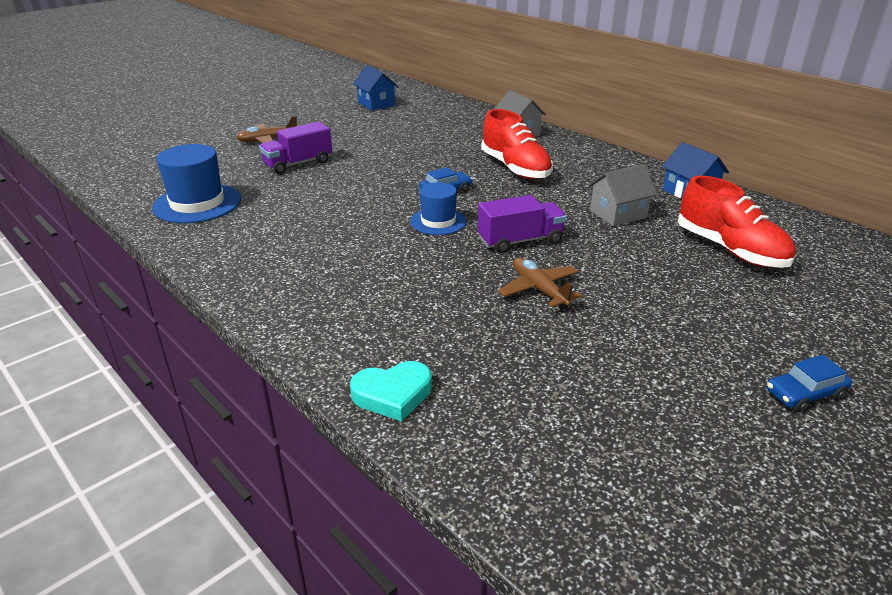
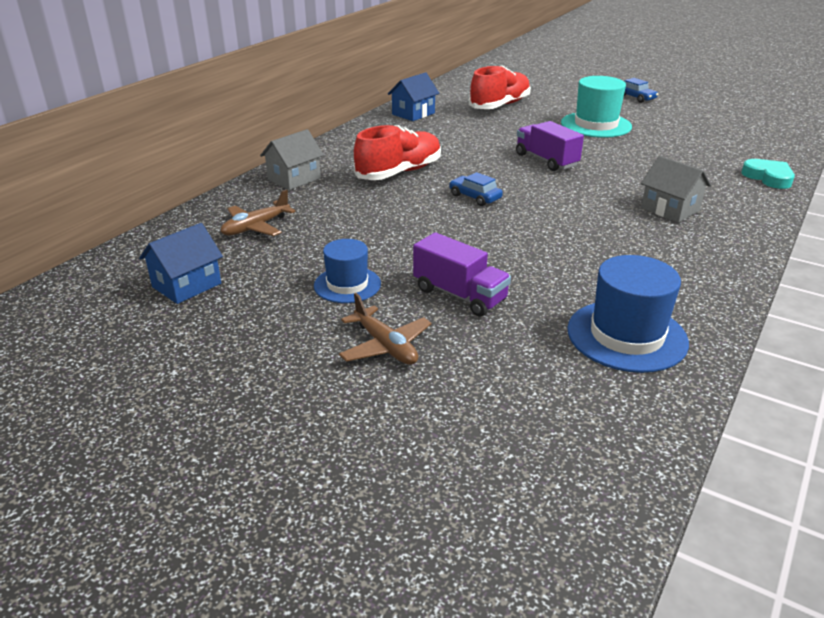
camera: 105 degrees left, 0 degrees up
(438, 221) = (541, 192): blue hat -> blue hat (347, 285)
(539, 290) = (609, 150): brown plane -> brown plane (256, 227)
(618, 214) = (470, 133): grey house -> grey house (670, 209)
(644, 306) = (596, 125): none -> turquoise hat

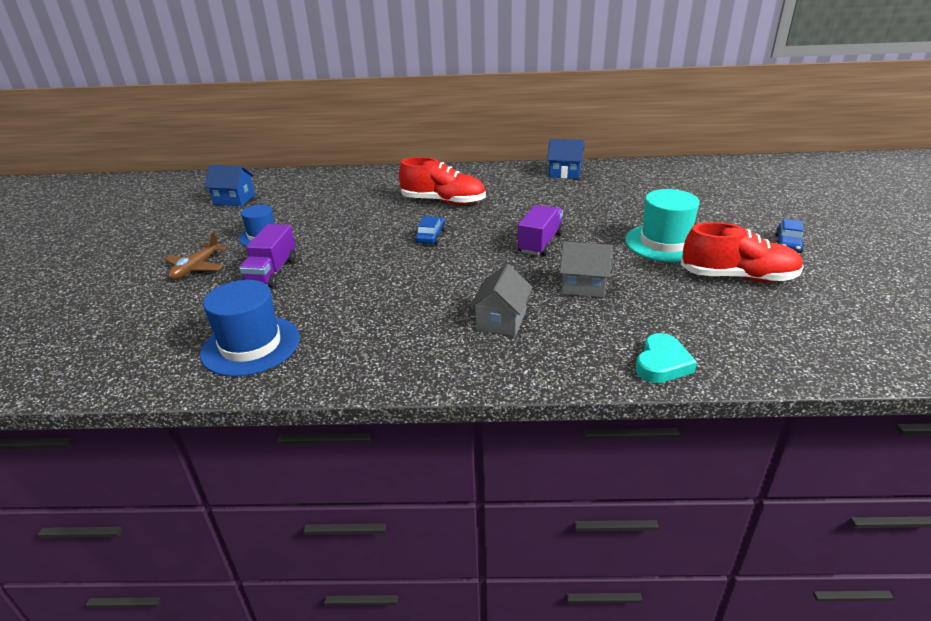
camera: 60 degrees right, 0 degrees up
(256, 227) = (316, 191): brown plane -> none
(294, 179) = (395, 178): grey house -> grey house (583, 286)
(499, 106) = (640, 194): red shoe -> red shoe (738, 277)

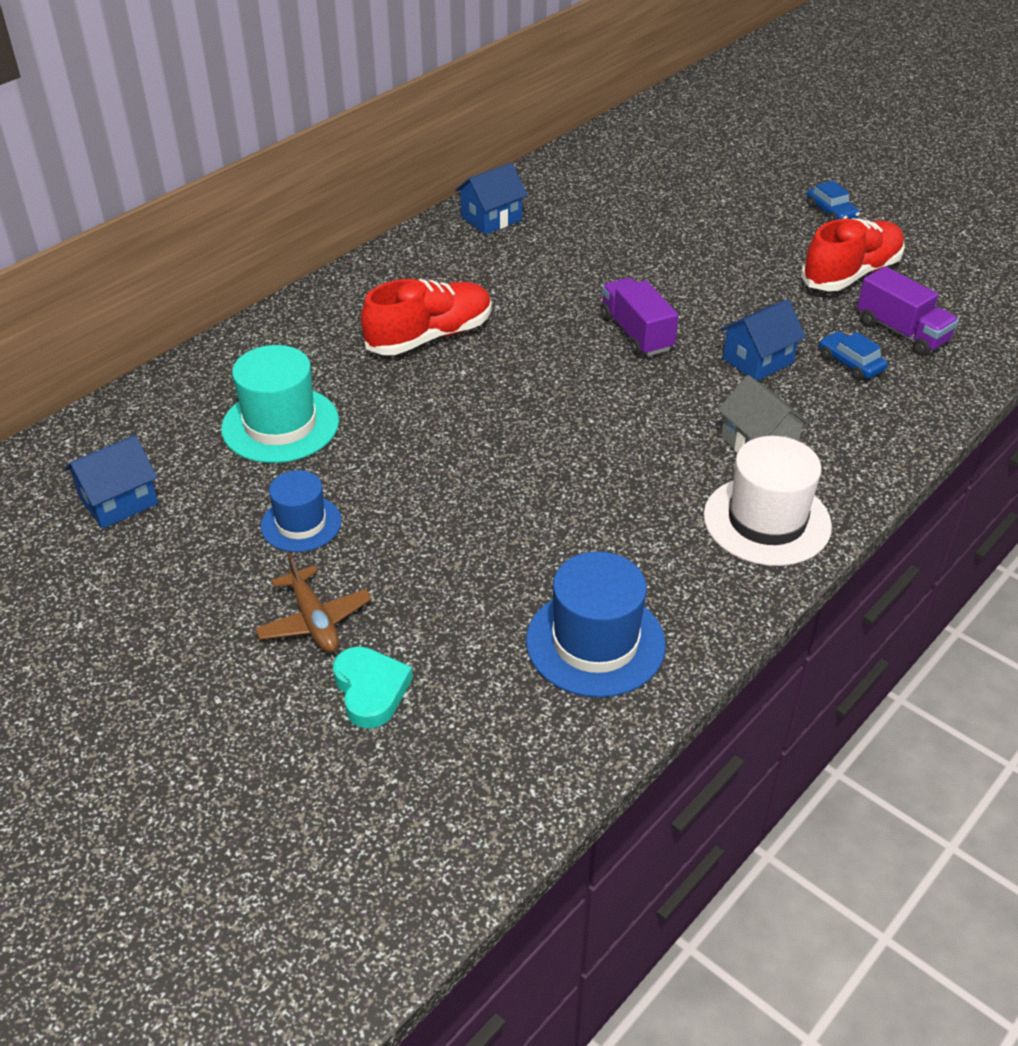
camera: 50 degrees left, 10 degrees up
(272, 272) = (426, 556): purple truck -> purple truck (901, 332)
(430, 355) = (767, 521): none -> white hat
(431, 236) = (510, 393): blue car -> blue car (850, 363)
(583, 286) = (758, 360): grey house -> blue house
(662, 363) = (930, 399): turquoise heart -> turquoise heart (370, 690)
(664, 243) = (741, 267): turquoise hat -> turquoise hat (280, 425)

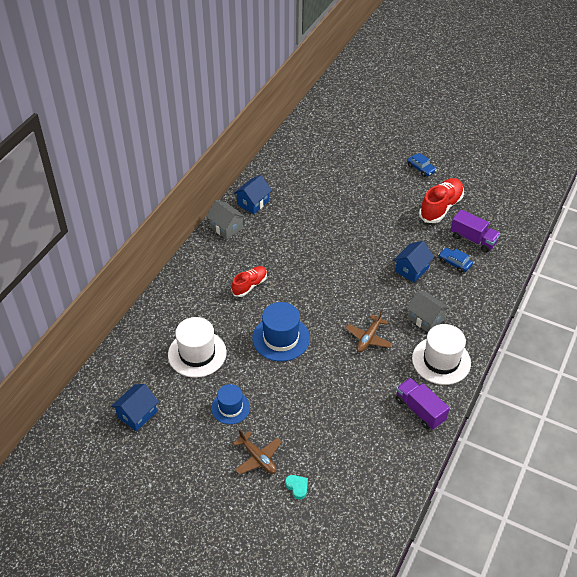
camera: 15 degrees left, 5 degrees up
(280, 425) = (197, 353): turquoise hat -> white hat
(370, 690) = (297, 487): turquoise heart -> turquoise heart, size x0.65
(426, 247) = (226, 228): none -> grey house
(429, 337) = (249, 285): red shoe -> red shoe, size x0.63
(595, 642) = (386, 441): blue hat -> blue hat (281, 338)
(628, 457) = (368, 338): none -> brown plane
(636, 333) = (349, 264): purple truck -> purple truck (420, 410)

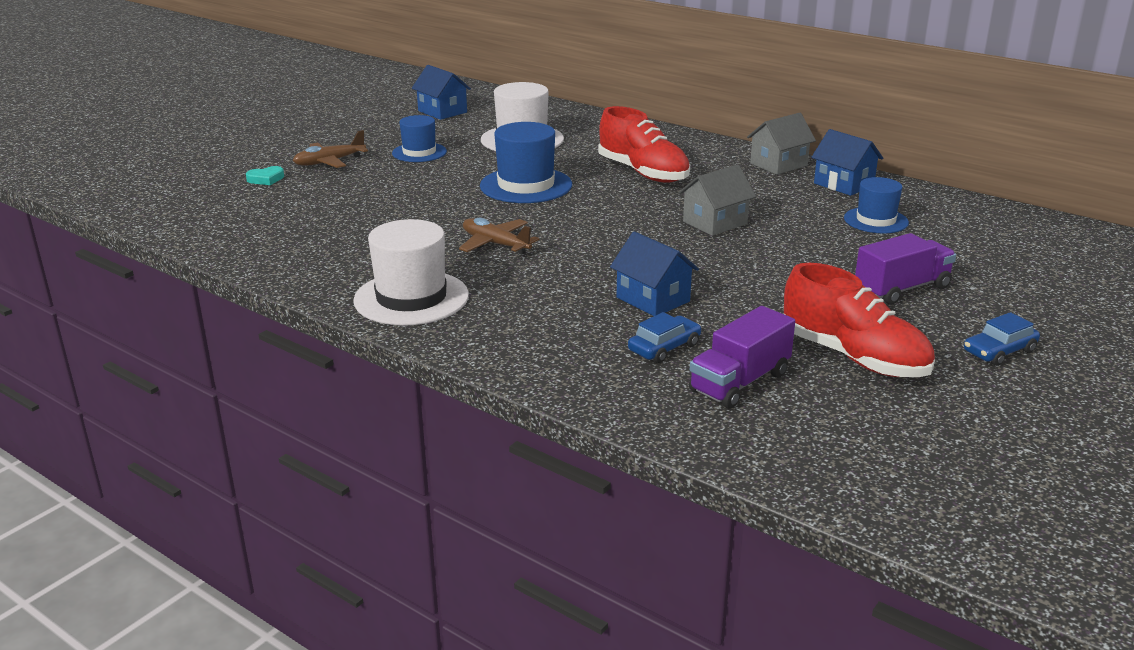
camera: 100 degrees right, 20 degrees down
(249, 285) = (643, 173): red shoe -> red shoe, size x1.59
(300, 194) = (876, 220): none -> blue hat
(420, 410) = (321, 267): purple truck -> purple truck (901, 289)
(425, 319) = (517, 297): grey house -> grey house (715, 223)

